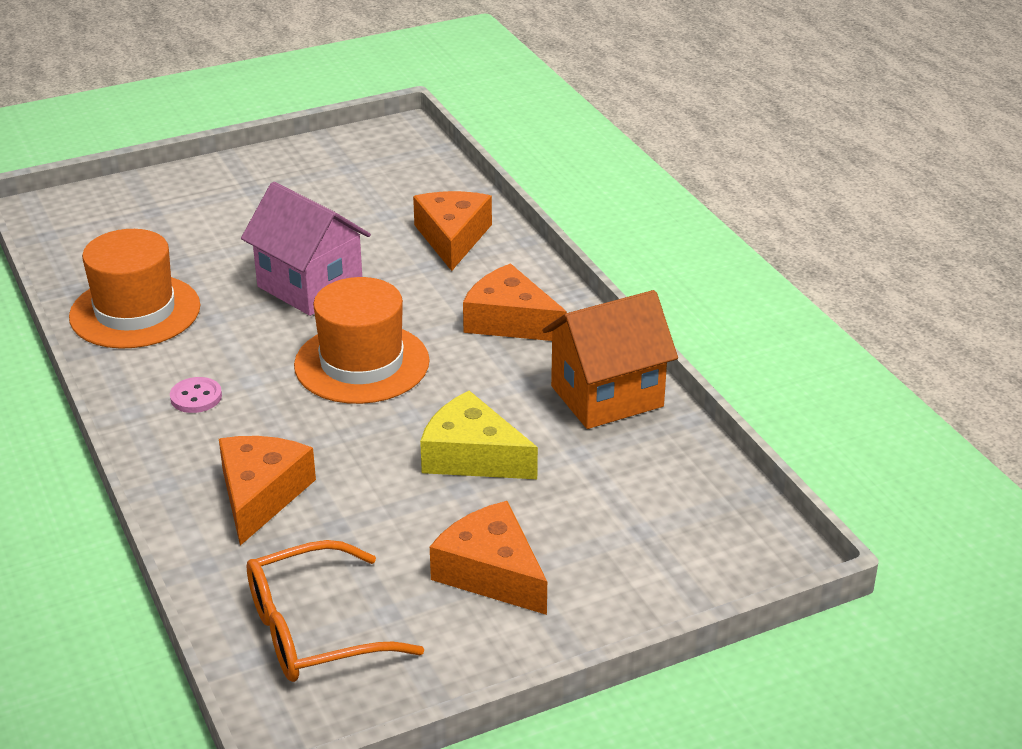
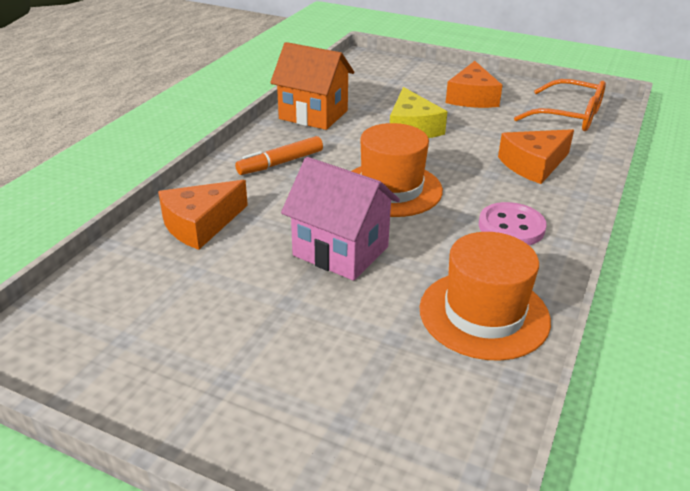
camera: 130 degrees left, 0 degrees up
(196, 397) = (511, 227): pink button -> pink button, size x1.63
(310, 286) = (340, 251): pink house -> pink house turned 60 degrees counterclockwise
(510, 321) = (280, 163): orange cheese -> orange marker

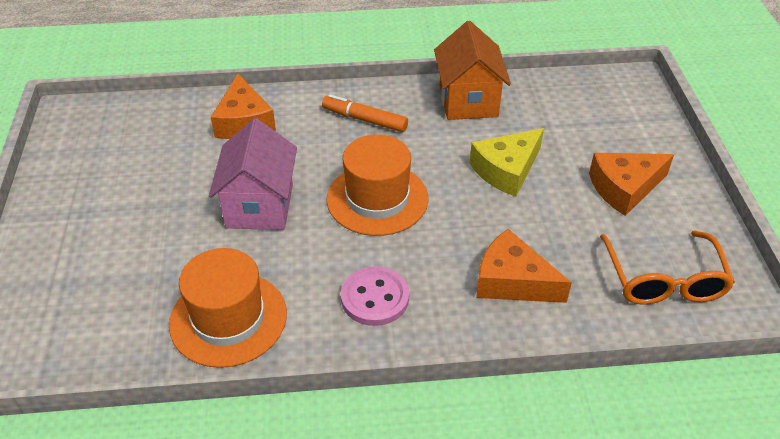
camera: 60 degrees right, 10 degrees up
(200, 224) = (244, 121): orange cheese -> orange cheese turned 120 degrees counterclockwise

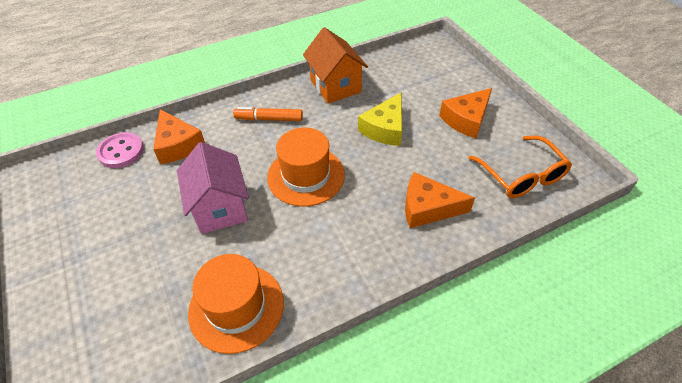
camera: 20 degrees left, 5 degrees up
(375, 298) = (339, 252): pink button -> pink button (121, 151)

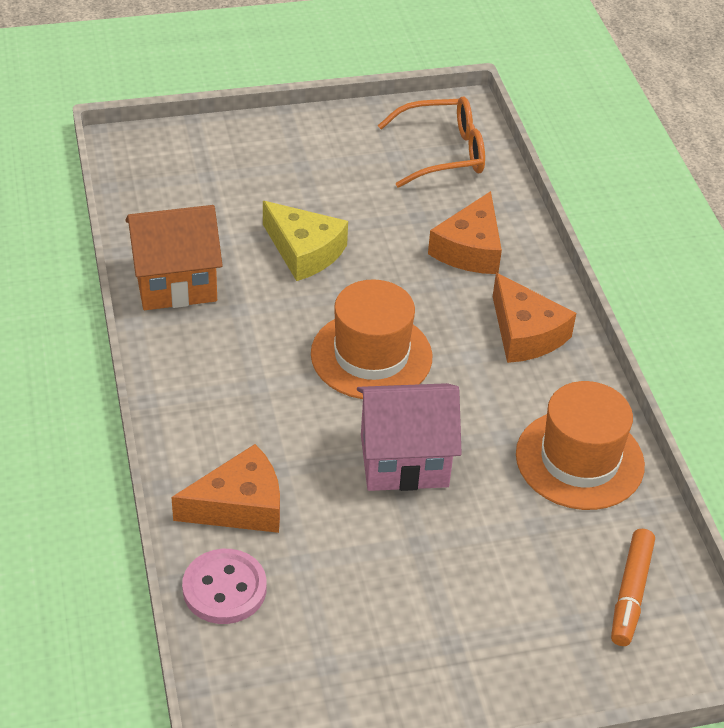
camera: 80 degrees left, 5 degrees down
(269, 119) = (223, 378): orange marker -> orange marker (630, 593)
(466, 119) = (320, 167): orange cheese -> orange cheese (525, 333)

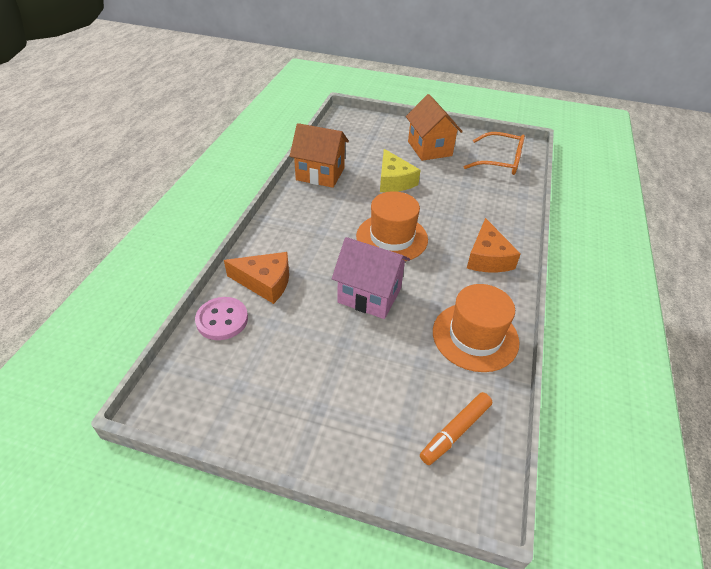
camera: 30 degrees right, 0 degrees up
(318, 167) = (429, 148): none -> orange house
(470, 249) = (484, 207): orange cheese -> none

